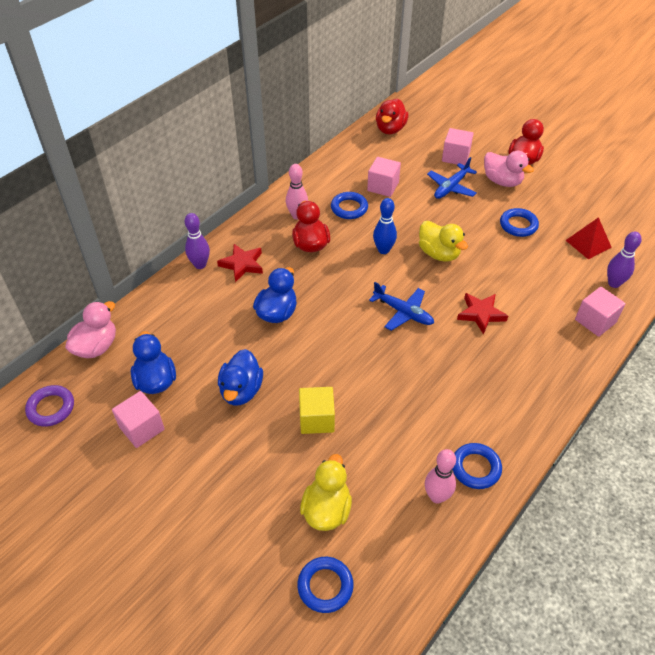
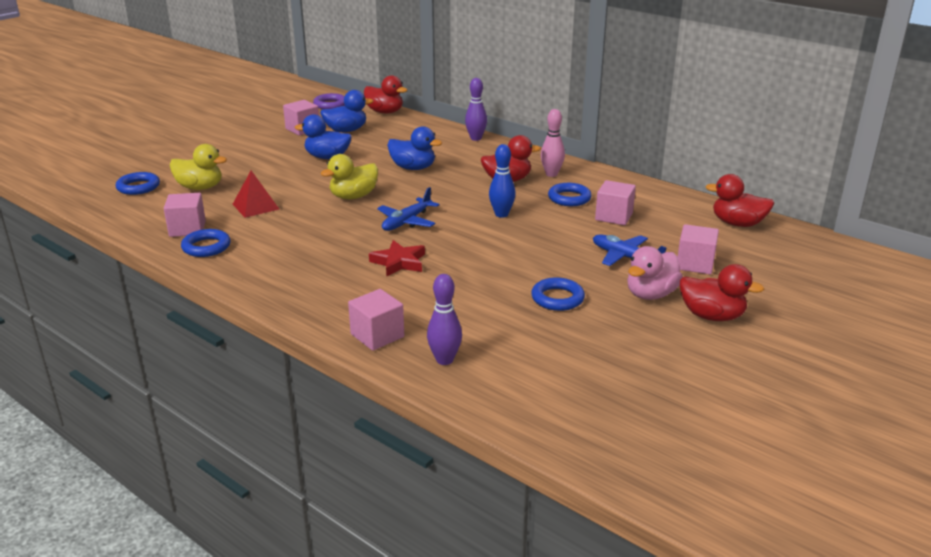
camera: 90 degrees right, 20 degrees down
(96, 347) = (385, 112): pink duck -> red duck
(242, 264) = (477, 153): red star -> none
(317, 419) = (288, 184): yellow cube -> none
(437, 496) = (187, 229): pink bowling pin -> pink cube
(439, 253) = (498, 244): yellow duck -> yellow duck (353, 196)
(588, 243) = (526, 349): red pyramid -> red pyramid (256, 206)

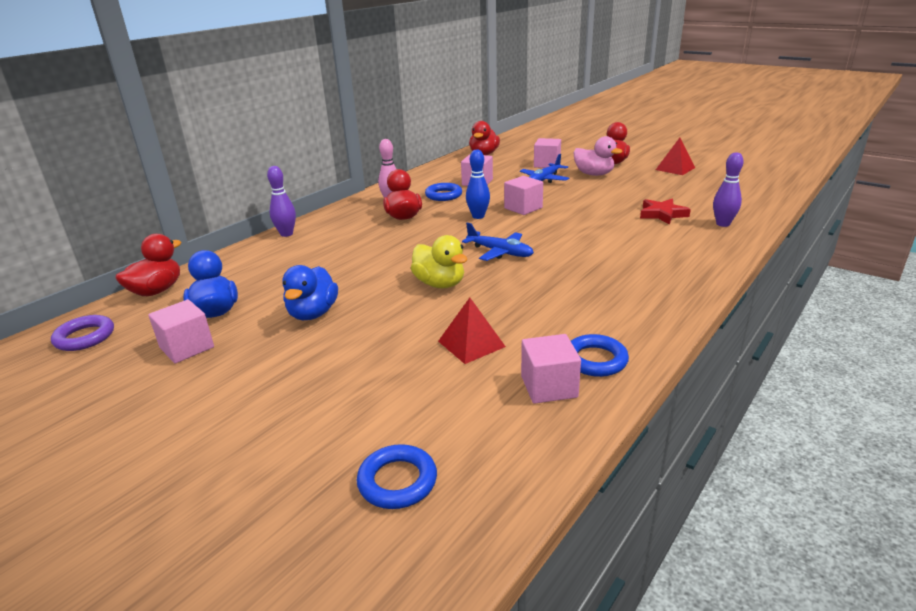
camera: 90 degrees left, 0 degrees up
(200, 187) = (405, 405): yellow duck -> none
(377, 335) = (710, 248): pink cube -> pink cube (523, 208)
(399, 262) = (584, 249): red star -> red star (662, 214)
(413, 168) = (362, 259): blue duck -> none
(557, 298) = (614, 196): blue ring -> none
(686, 368) = (675, 168): none -> red pyramid

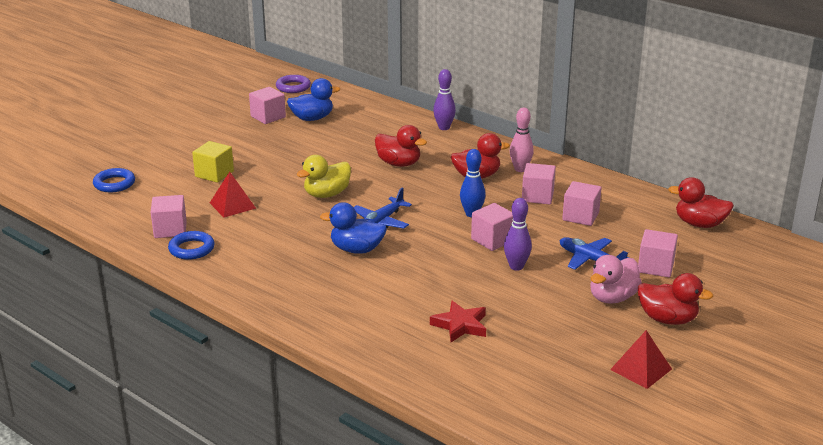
camera: 90 degrees right, 0 degrees up
(157, 291) = (350, 96): red duck -> red duck (399, 163)
(313, 313) = (296, 150): blue duck -> blue duck (357, 249)
(374, 372) = (214, 174): none -> yellow cube
(443, 195) = (537, 196): blue ring -> pink cube
(723, 224) = (424, 361): purple bowling pin -> purple bowling pin (516, 266)

